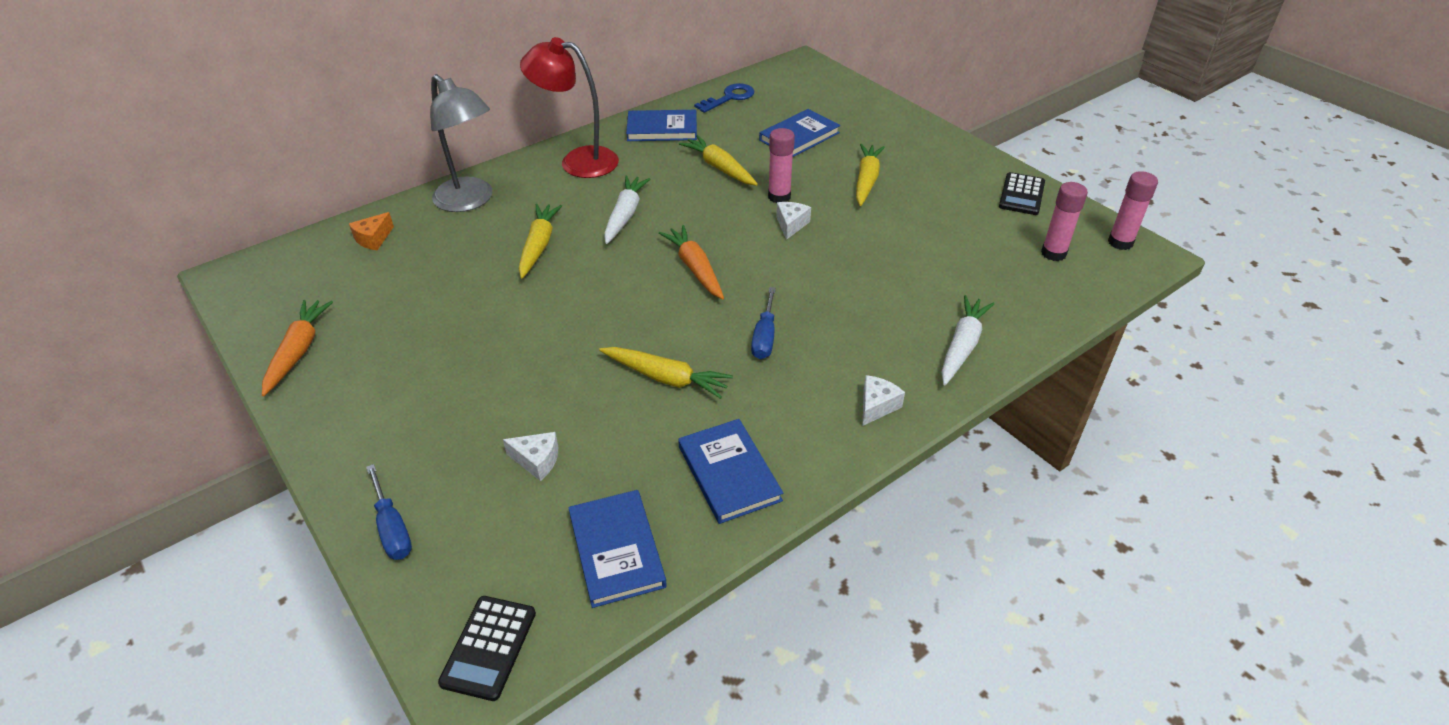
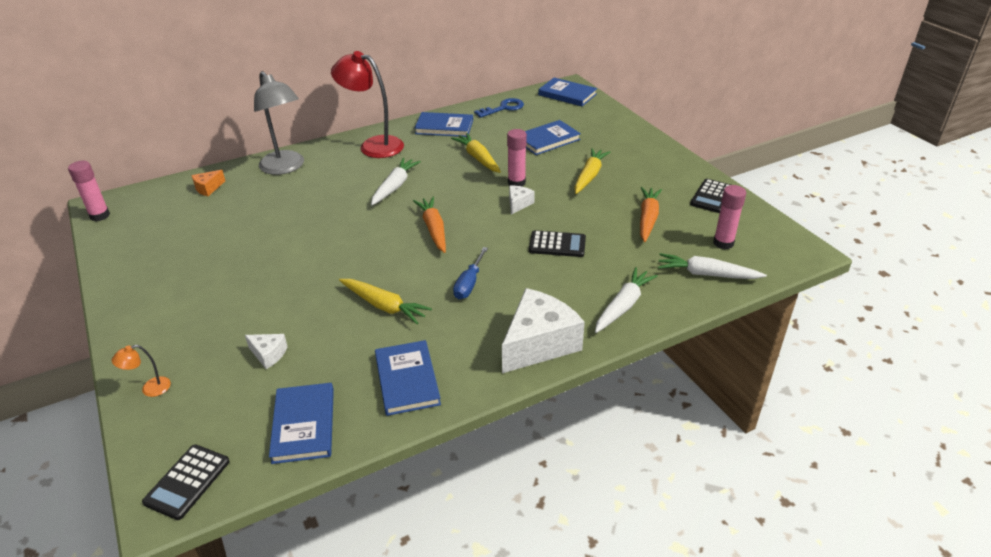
camera: 10 degrees right, 5 degrees down
(298, 351) = (129, 260): orange carrot -> orange carrot (648, 219)
(392, 527) = (150, 389): blue screwdriver -> orange lamp
(539, 246) = (324, 203): yellow carrot -> none
(803, 74) = (567, 94): none -> blue book
(856, 274) = (557, 245): none -> black calculator
(877, 406) = (539, 343): white cheese -> white cheese, size x2.18
(1047, 295) = (706, 274): none -> white carrot
(1120, 242) = (782, 239): pink glue stick -> pink glue stick (100, 215)

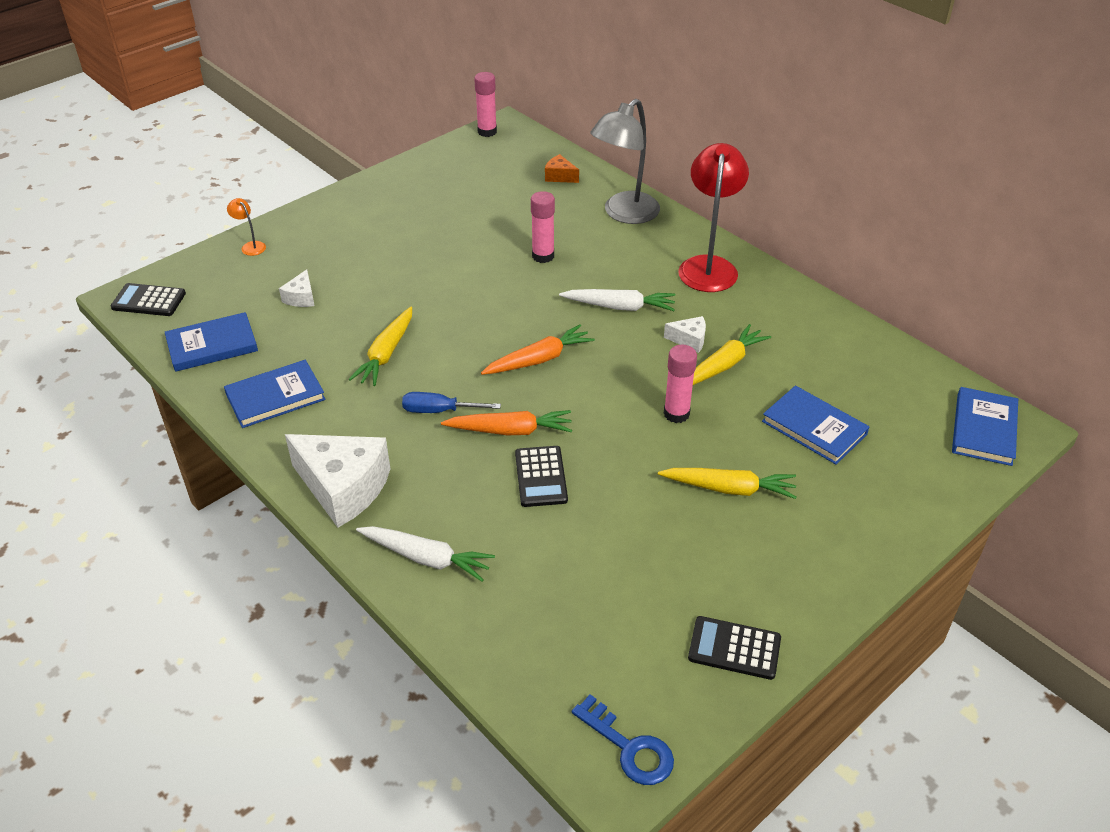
camera: 75 degrees right, 5 degrees up
(444, 127) = (792, 316): blue book -> none
(503, 108) = (886, 364): blue key -> blue key (629, 748)
(518, 204) = (623, 424): white cheese -> white cheese (689, 340)
(648, 219) = (637, 568): orange carrot -> orange carrot (510, 431)
(706, 274) = (517, 647): white carrot -> none
(723, 243) = (603, 666): pink glue stick -> pink glue stick (543, 256)

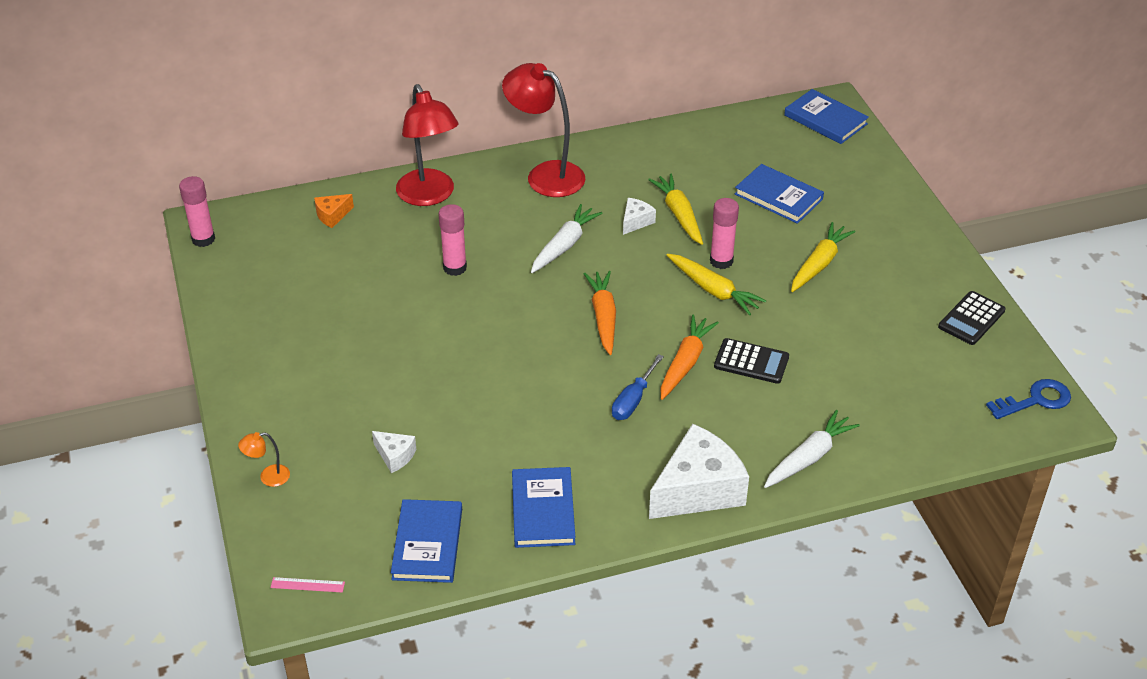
camera: 65 degrees left, 0 degrees up
(149, 301) = (307, 585): black calculator -> pink ruler
(386, 354) = (529, 415): yellow carrot -> yellow carrot (713, 290)
(624, 214) = (429, 196): grey lamp -> red lamp
(814, 428) = (778, 197): blue book -> blue book turned 60 degrees clockwise

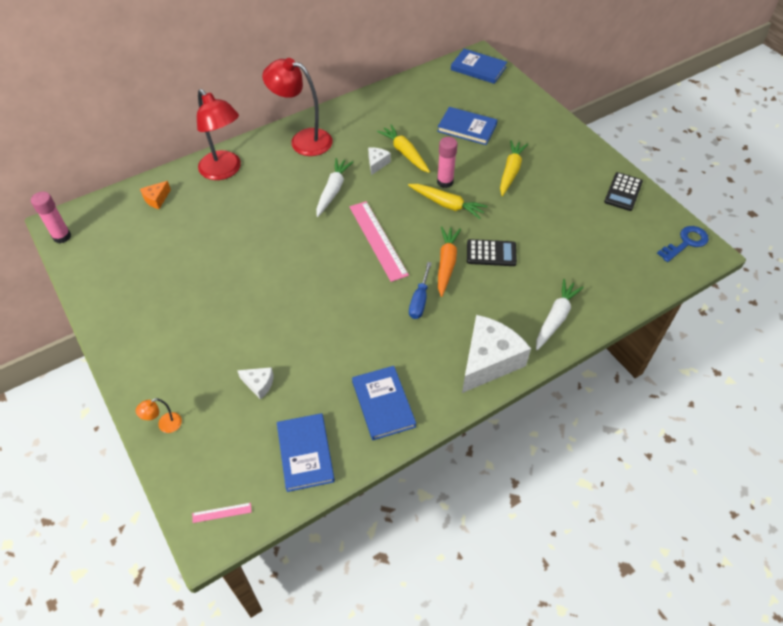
camera: 15 degrees left, 10 degrees up
(455, 268) = (259, 223): pink glue stick -> none
(603, 317) = (378, 240): orange carrot -> pink ruler

